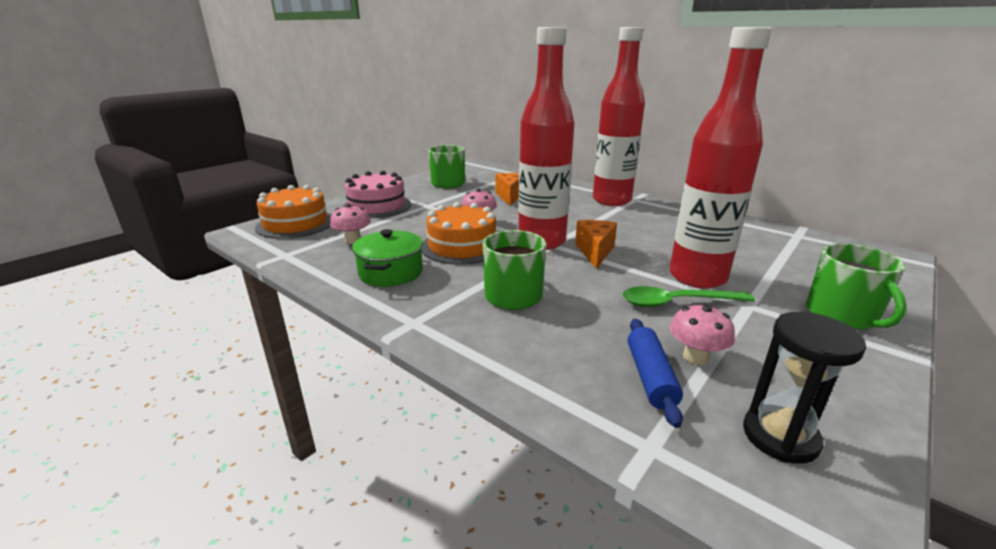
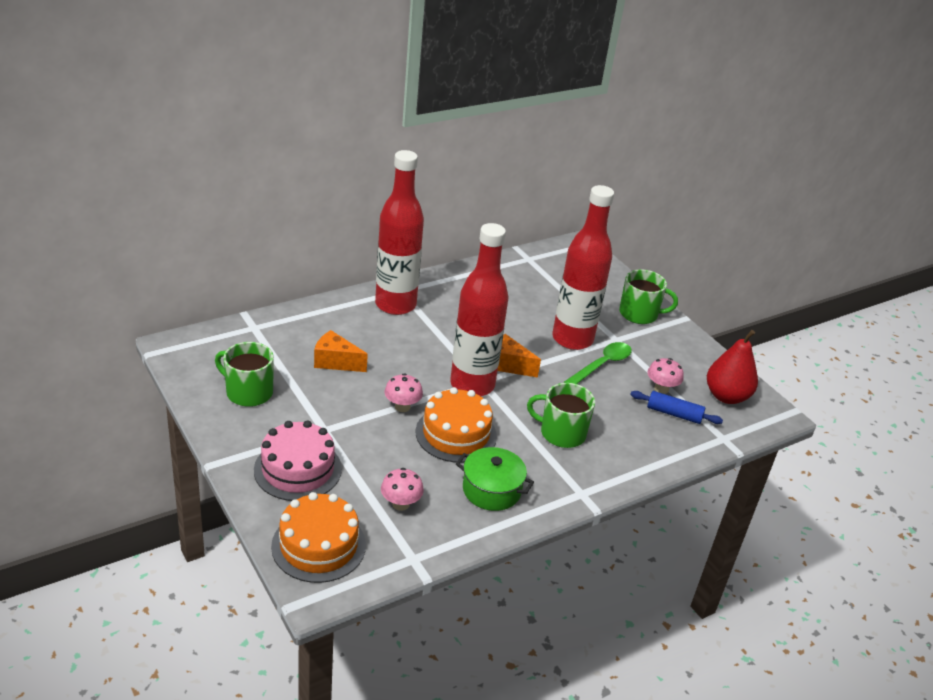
camera: 75 degrees left, 10 degrees up
(677, 302) = (602, 365): green spoon -> green spoon turned 150 degrees counterclockwise
(780, 437) = (726, 396): black hourglass -> red pear

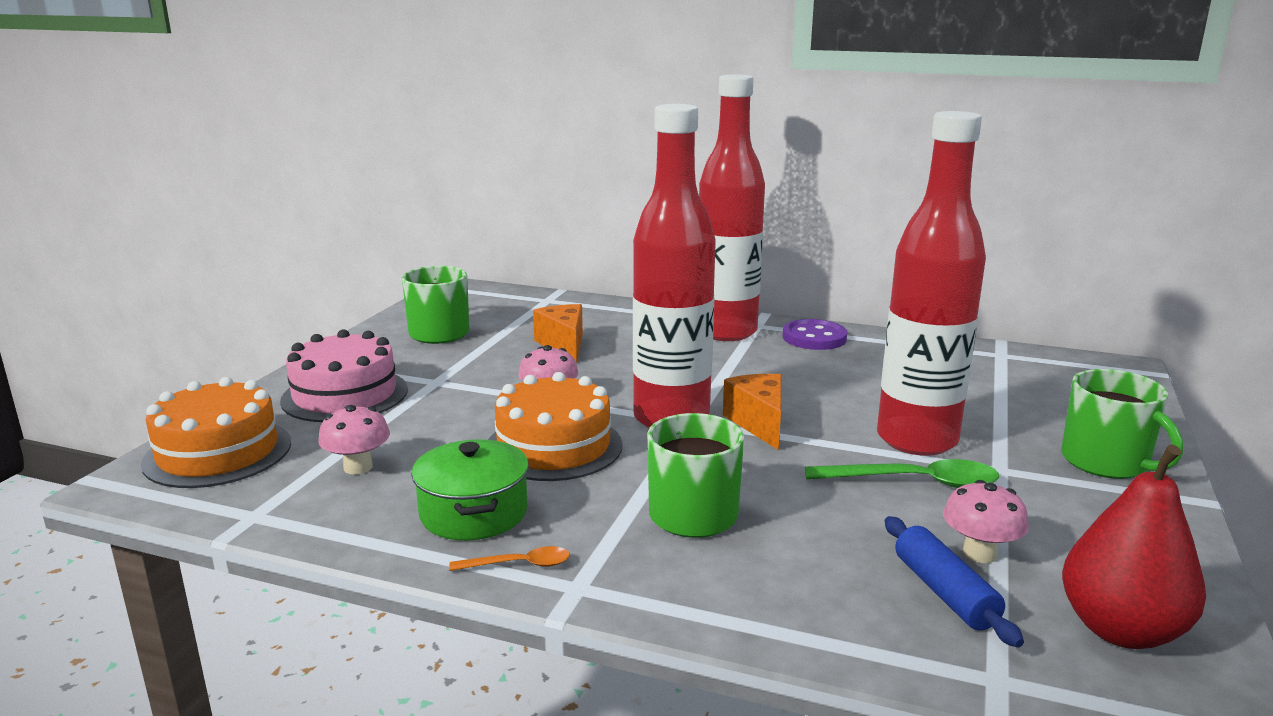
camera: 55 degrees right, 15 degrees down
(440, 287) = (814, 338): none -> purple button
(549, 499) = (519, 564): none -> orange spoon

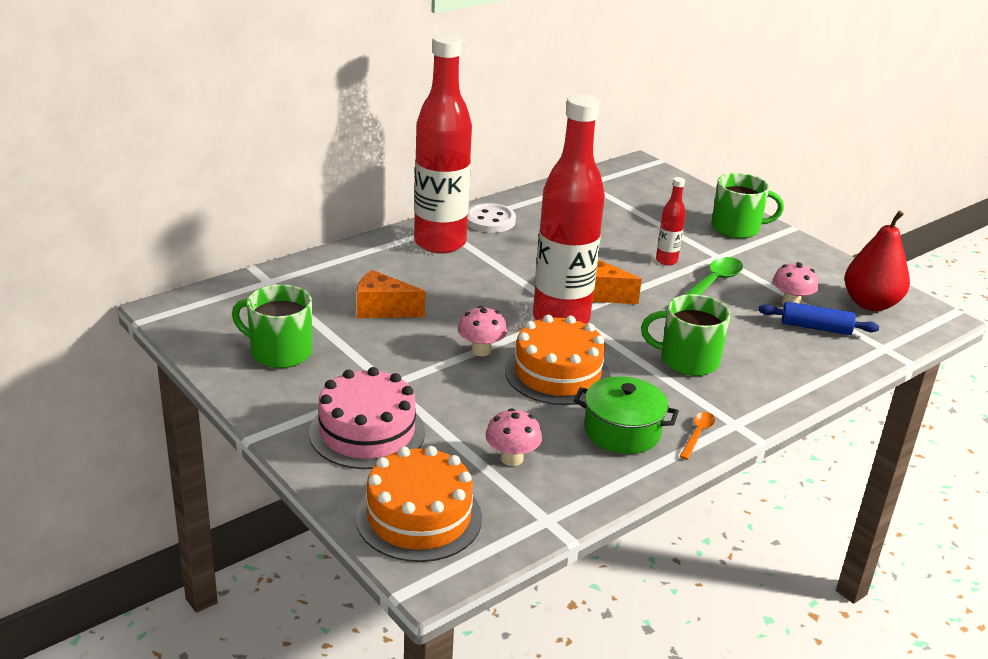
camera: 60 degrees left, 10 degrees up
(814, 338) = (490, 220): purple button -> white button
(917, 440) = (666, 260): red bottle -> red bottle, size x0.42

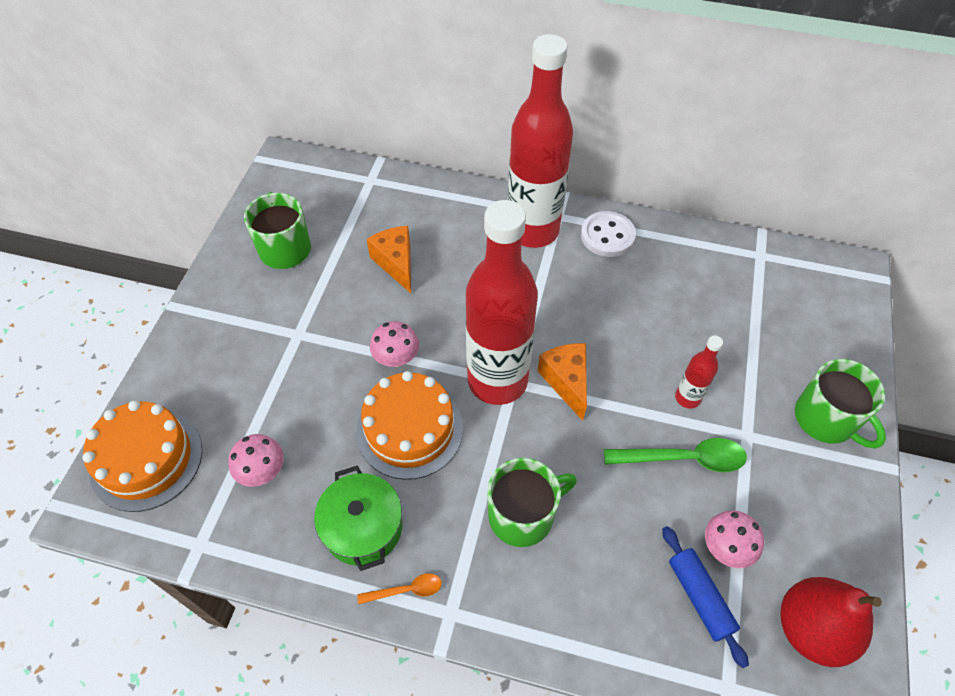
camera: 55 degrees right, 25 degrees up
(367, 432) = (227, 362): pink cake -> none
(687, 360) = (523, 515): green mug -> green mug turned 90 degrees clockwise

